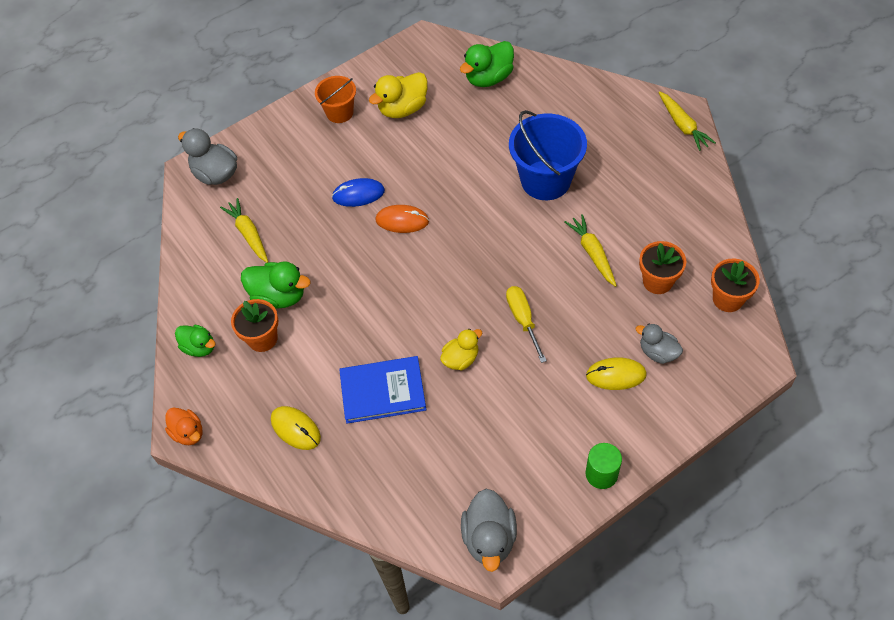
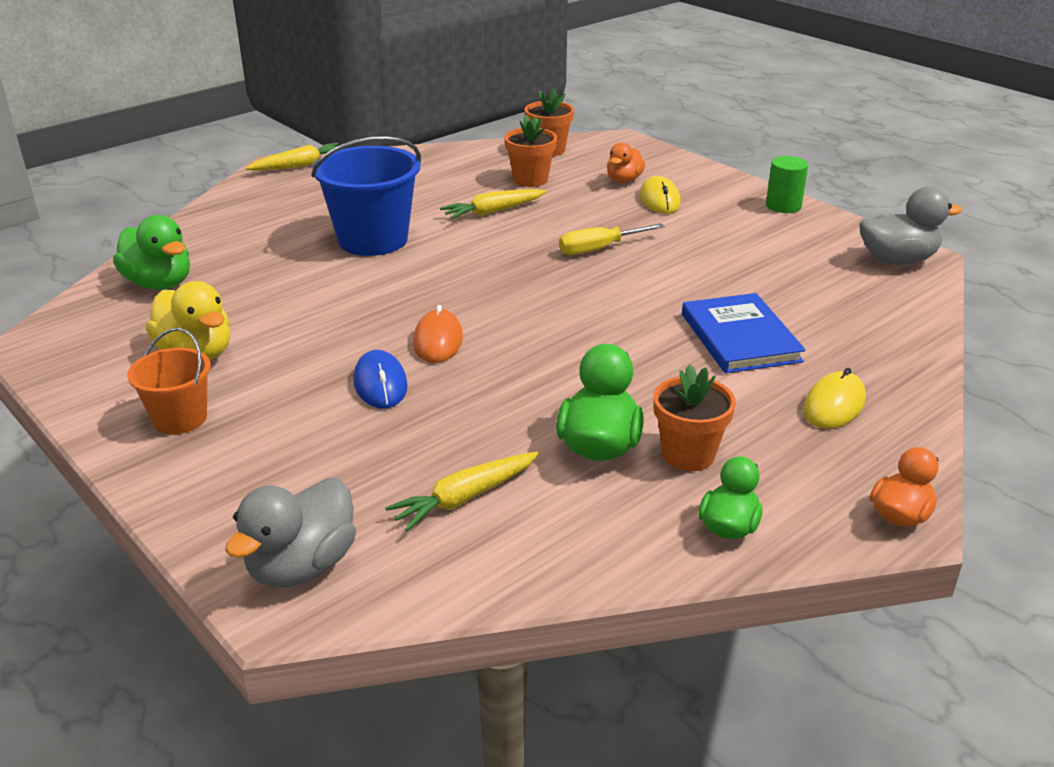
camera: 100 degrees left, 25 degrees down
(461, 359) = (669, 285): yellow duck -> none
(657, 352) = (624, 180): grey duck -> orange duck

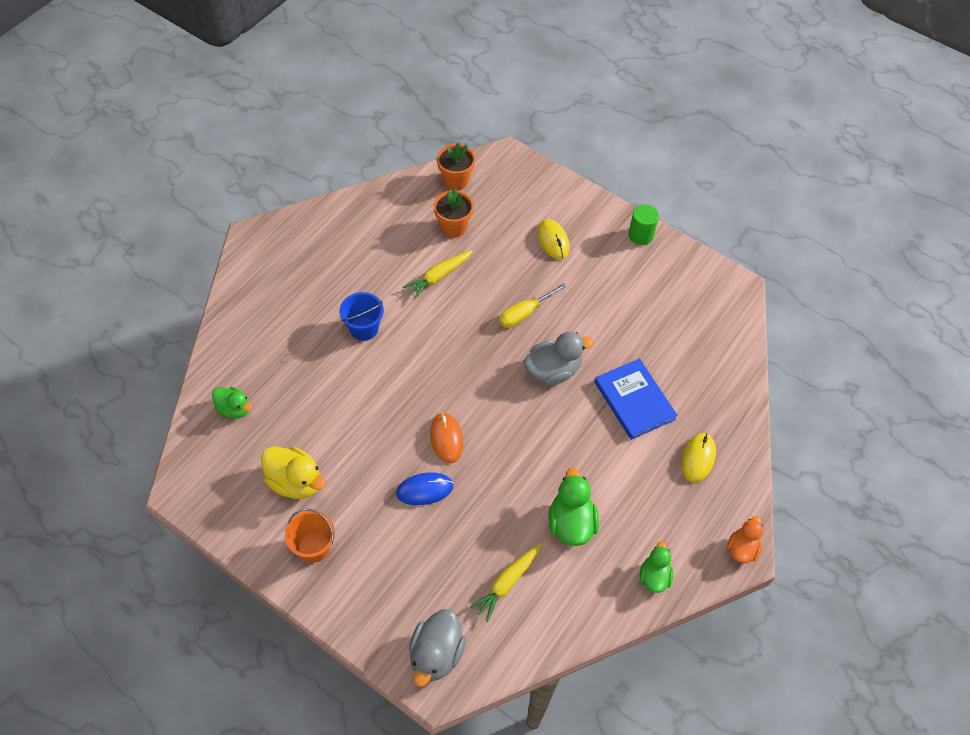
camera: 15 degrees left, 25 degrees up
(159, 284) = (234, 409): green duck -> green duck, size x0.65
(299, 165) = (271, 234): yellow carrot -> none
(373, 240) = (364, 328): blue bucket -> blue bucket, size x0.58
(380, 383) = (424, 490): blue mouse -> blue mouse turned 75 degrees counterclockwise
(624, 180) = (522, 217): orange duck -> none
(688, 455) = (622, 520): orange flower pot -> none
(897, 260) = (723, 293): grey duck -> grey duck (552, 371)

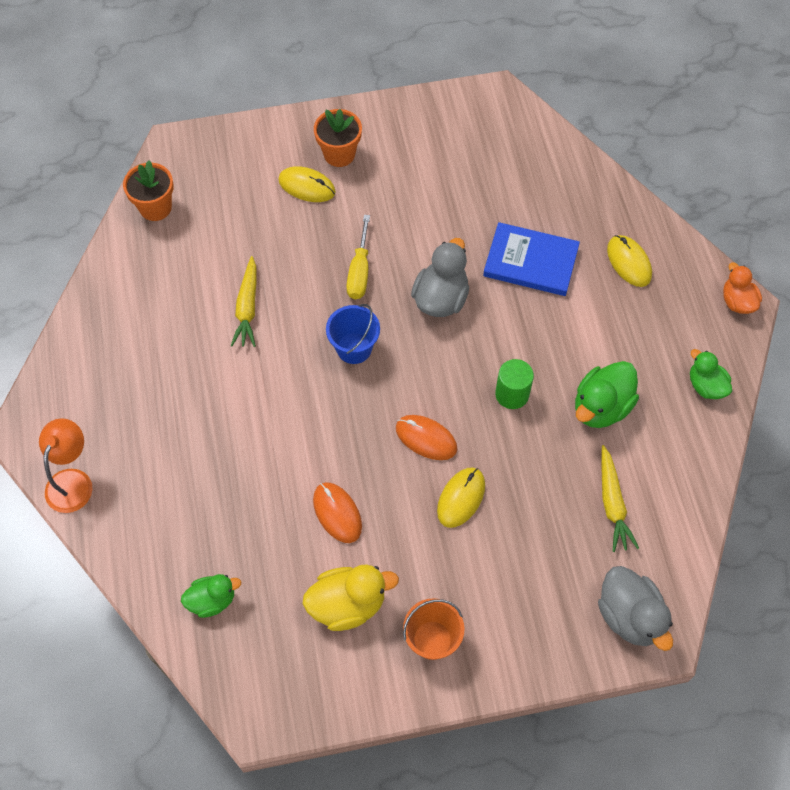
camera: 45 degrees left, 5 degrees up
(244, 282) = (72, 481): none -> orange lamp
(349, 430) = (337, 513): none -> orange mouse
(364, 328) = (238, 415): blue bucket -> blue bucket (354, 348)
(424, 490) = (461, 498): blue mouse -> yellow mouse
(453, 227) = (206, 252): orange flower pot -> orange flower pot (339, 154)
(571, 523) = (601, 407): green duck -> green duck turned 90 degrees counterclockwise
(640, 235) = (373, 118): green cylinder -> green cylinder (512, 394)

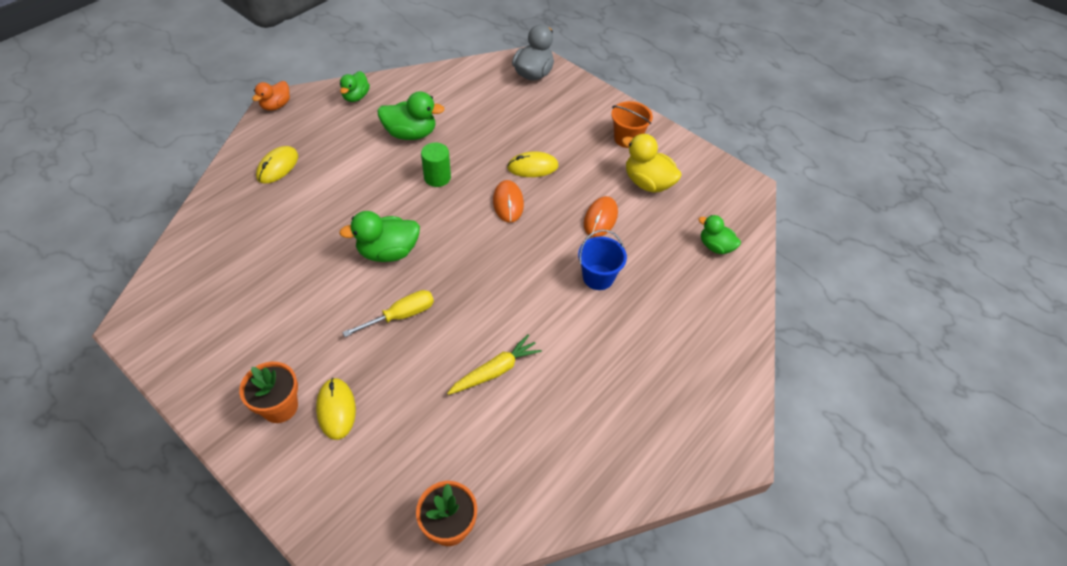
camera: 130 degrees left, 10 degrees down
(72, 481) = (734, 384): orange lamp -> none
(354, 348) = (473, 279): blue bucket -> blue bucket (598, 277)
(441, 298) = (388, 252): grey duck -> green duck
(530, 262) = (315, 217): blue book -> none
(612, 504) = (473, 104): yellow carrot -> none

